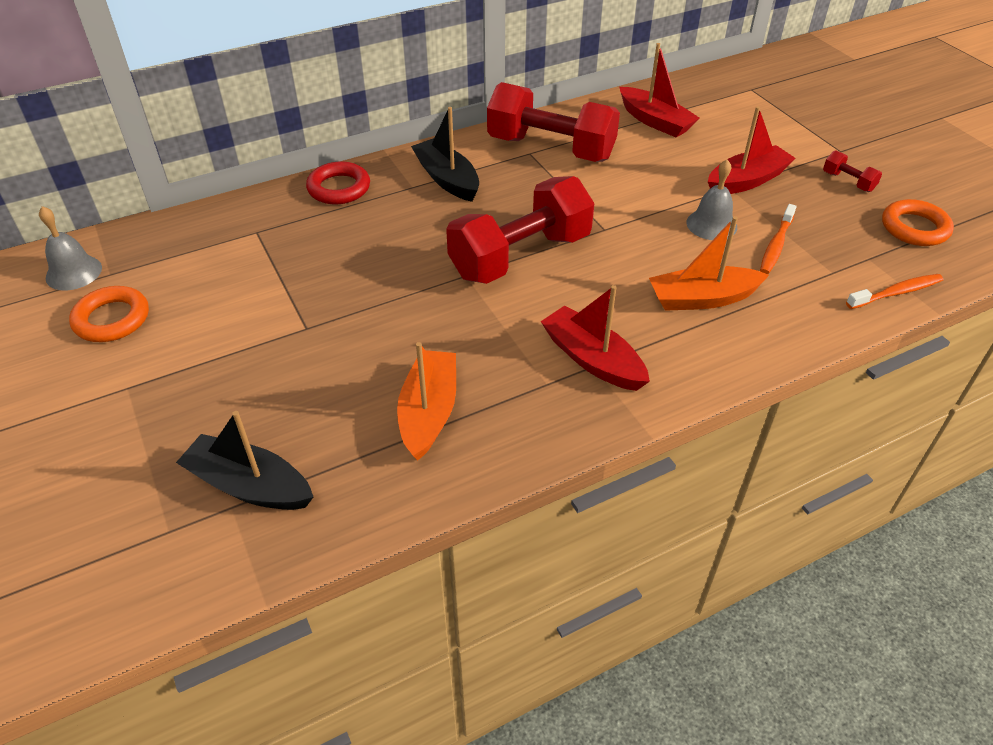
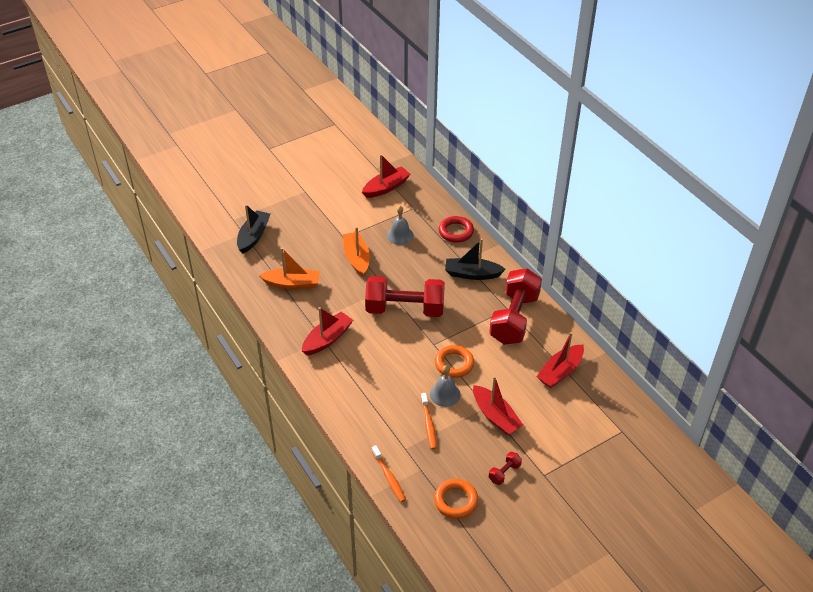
camera: 85 degrees right, 0 degrees up
(74, 272) = (376, 157): grey bell -> grey bell (400, 235)
(112, 319) = (345, 176): orange ring -> orange ring (454, 364)
(179, 263) = (386, 187): none -> red boat
(447, 179) = (472, 274): black boat -> black boat turned 135 degrees counterclockwise
(520, 256) = (405, 309): red dumbbell -> red dumbbell turned 45 degrees counterclockwise
(702, 299) = (376, 385): orange boat -> orange boat (356, 258)
(776, 245) = (428, 424): orange toothbrush -> orange toothbrush turned 120 degrees counterclockwise

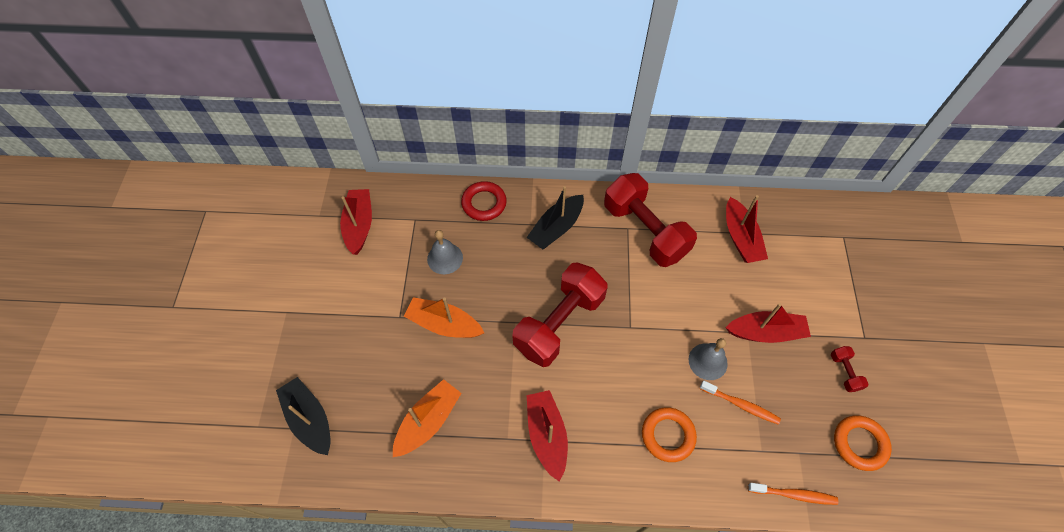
camera: 55 degrees left, 15 degrees up
(454, 364) = (670, 325): orange ring -> orange ring (668, 435)

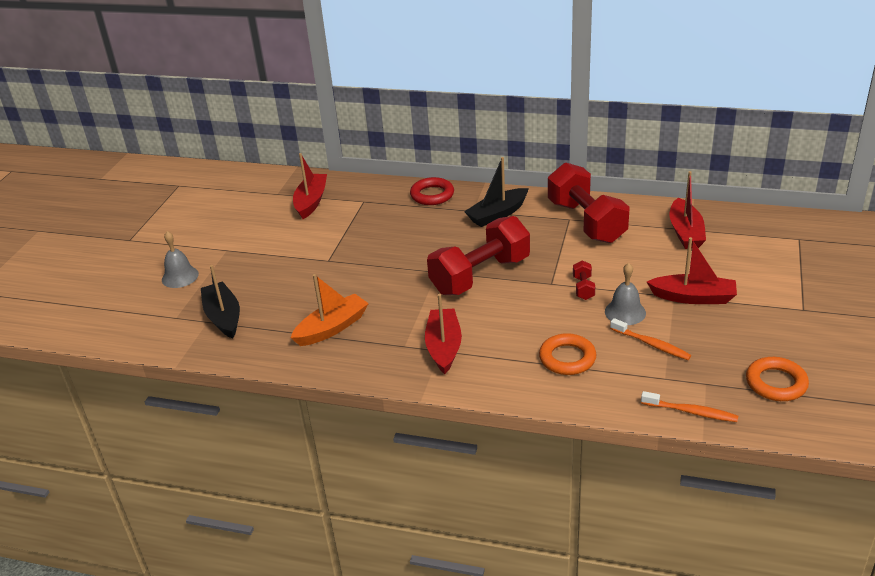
camera: 15 degrees right, 25 degrees down
(444, 324) = (368, 268): orange boat -> none
(445, 258) = (383, 227): grey bell -> grey bell (180, 276)
(844, 372) = (773, 331): red dumbbell -> red dumbbell (583, 288)

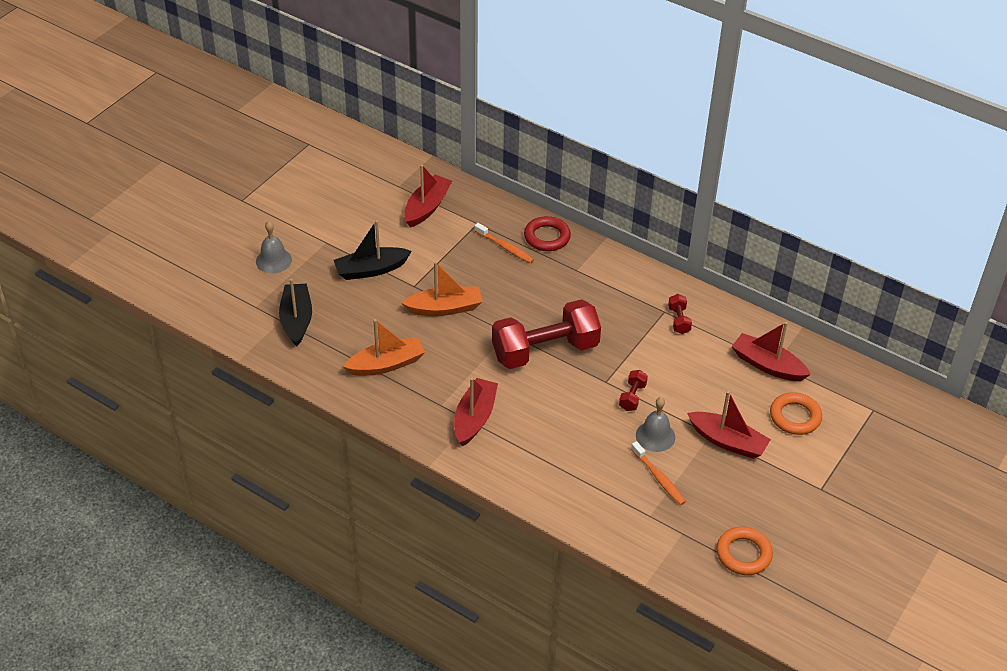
camera: 15 degrees right, 10 degrees up
(366, 269) = (444, 308): none -> orange boat
(497, 214) = (598, 283): black boat -> black boat (371, 270)
(567, 358) = (576, 466): orange ring -> orange ring (795, 417)
(586, 222) = (679, 320): red dumbbell -> red dumbbell, size x0.40
(685, 232) = (767, 365): red boat -> red boat turned 105 degrees clockwise
(690, 412) = (651, 555): orange toothbrush -> orange toothbrush (505, 247)

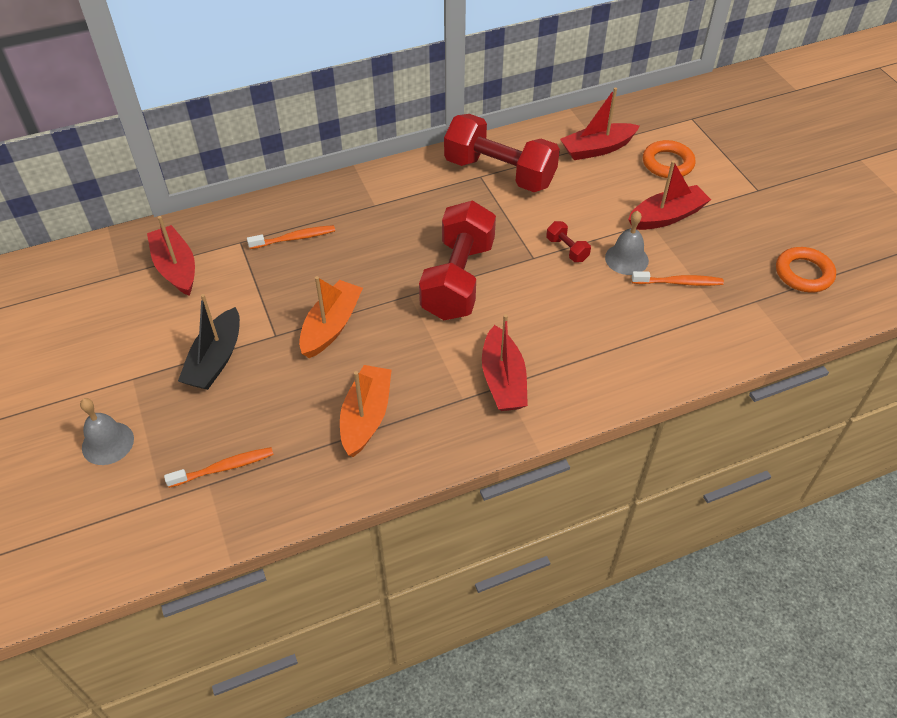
camera: 55 degrees left, 5 degrees up
(296, 320) = (223, 468): black boat -> orange toothbrush
(474, 418) = (503, 380): red boat -> red boat turned 150 degrees counterclockwise
(547, 237) = (312, 203): red ring -> none
(679, 320) = (499, 173): red dumbbell -> red dumbbell, size x2.48

